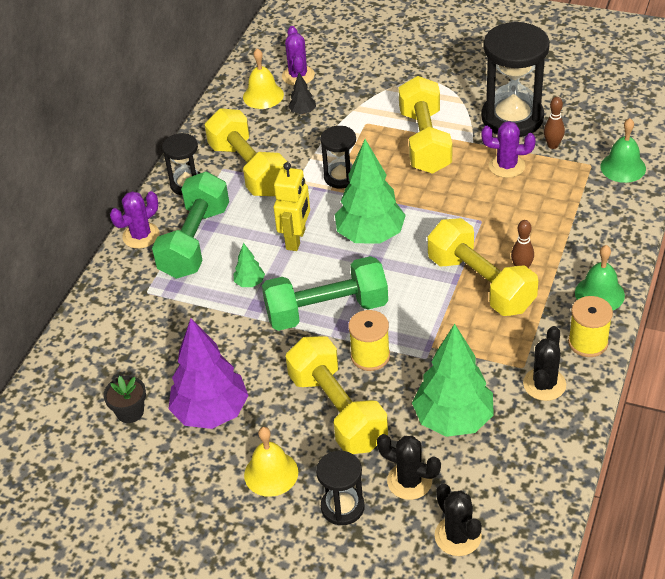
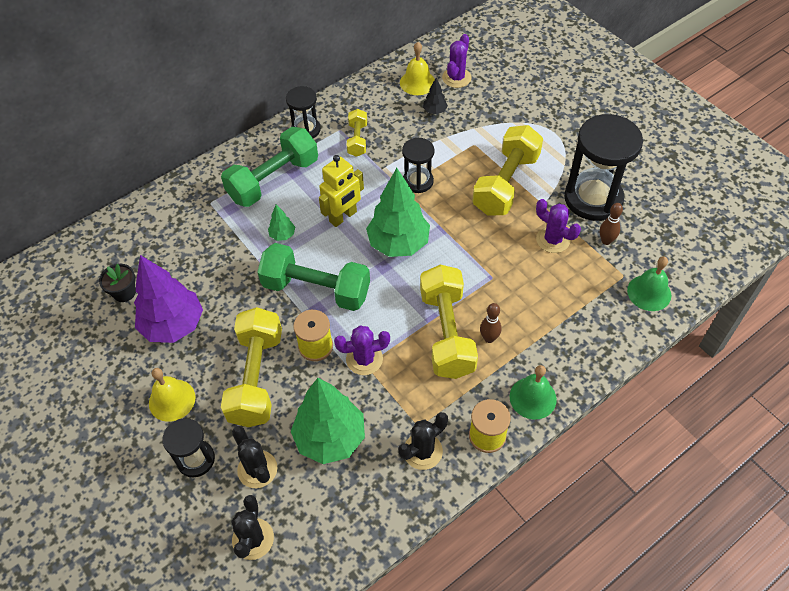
camera: 30 degrees right, 10 degrees up
(141, 236) = (242, 155): purple cactus -> purple cactus (364, 359)
(248, 169) = (357, 140): yellow dumbbell -> yellow dumbbell, size x0.52

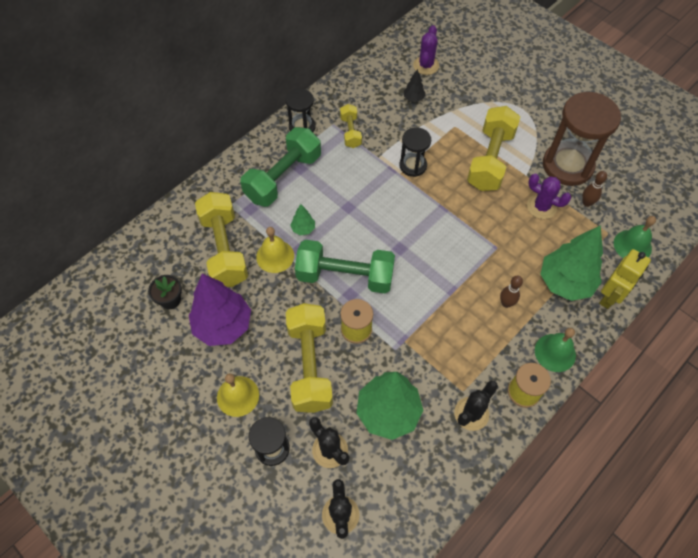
camera: 10 degrees left, 5 degrees up
(343, 217) = (354, 206): yellow robot -> yellow robot (610, 297)
(364, 359) = (402, 336): purple cactus -> none
(398, 243) = (408, 225): green tree -> green tree (565, 282)
(417, 82) = (392, 73): yellow bell -> yellow bell (275, 256)
(446, 333) = (468, 303): yellow dumbbell -> yellow dumbbell (224, 249)
(593, 198) = (567, 165): black hourglass -> brown hourglass

